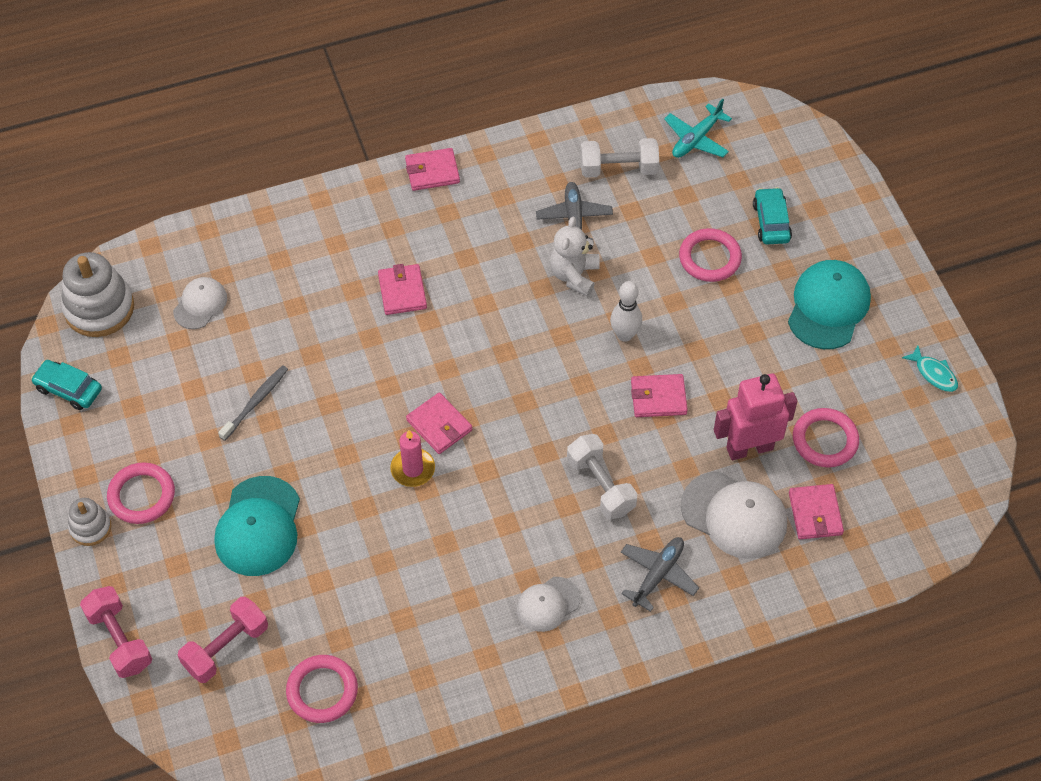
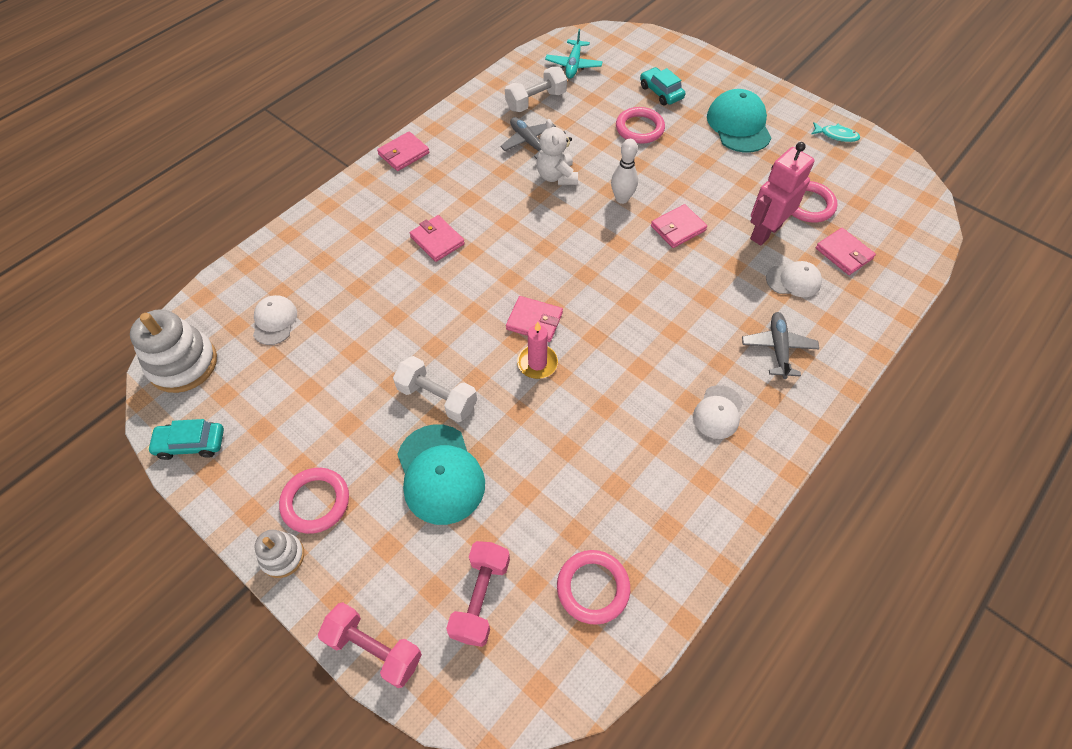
camera: 30 degrees left, 0 degrees up
(256, 402) = (371, 374): grey toothbrush -> none
(601, 485) = (686, 306): white dumbbell -> white dumbbell (437, 398)
(734, 515) = (793, 281): white cap -> white cap, size x0.59

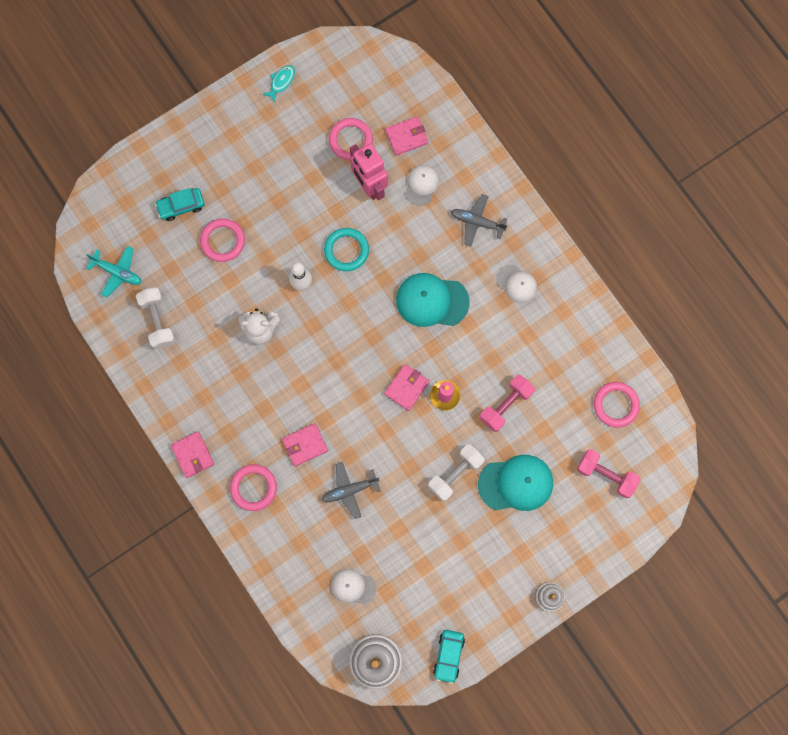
camera: 75 degrees left, 20 degrees up
(316, 502) = (516, 571): pink ring -> pink ring (253, 488)
(374, 649) = (621, 545): pink dumbbell -> pink dumbbell (506, 405)
(529, 142) = (211, 341): grey plane -> grey plane (349, 490)
(678, 228) = (346, 250): pink wallet -> turquoise ring
(738, 125) = (244, 156): turquoise cap -> turquoise cap (432, 301)

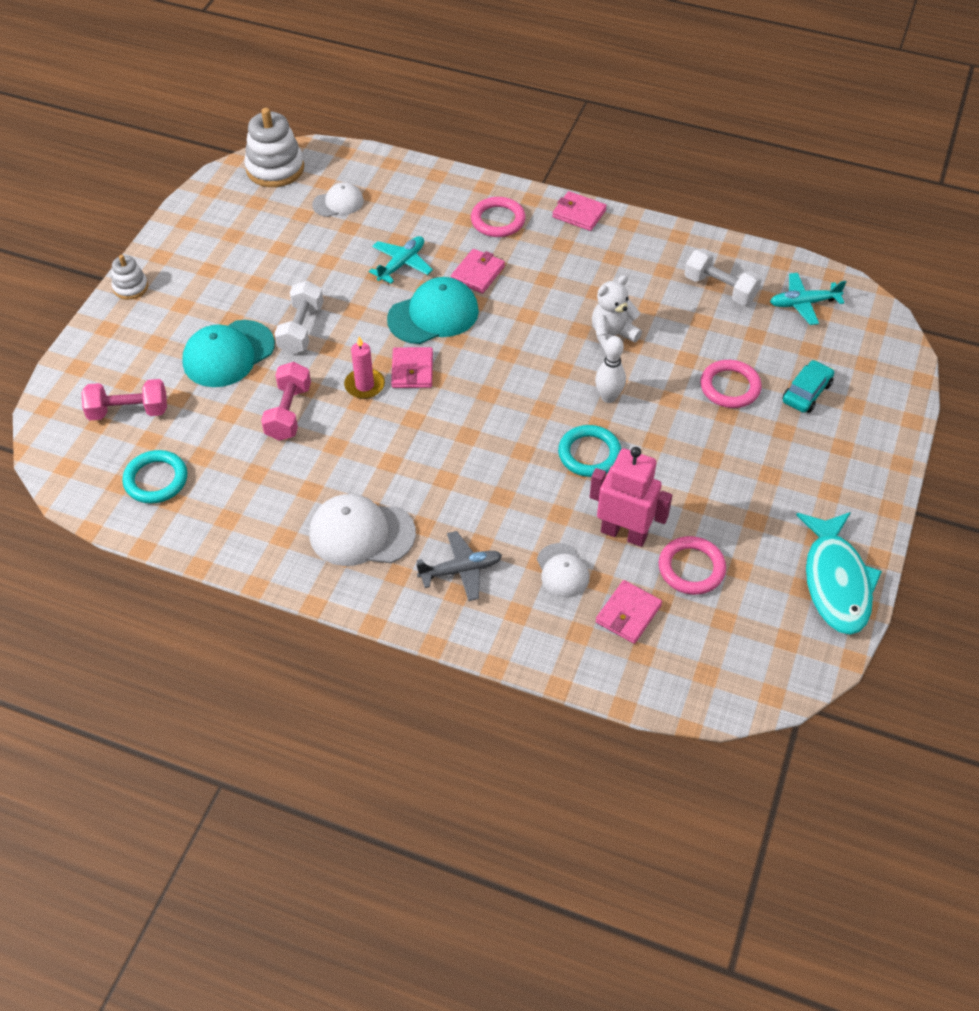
camera: 145 degrees right, 25 degrees down
(281, 82) = (836, 582): turquoise fish -> turquoise fish, size x2.26
(349, 490) = (402, 264): grey plane -> turquoise plane
(432, 301) = (449, 461): turquoise cap -> turquoise cap (433, 315)
(448, 655) = (206, 202): turquoise car -> none
(516, 284) = (361, 533): white cap -> white cap, size x1.69
(615, 405) = (156, 480): pink ring -> turquoise ring

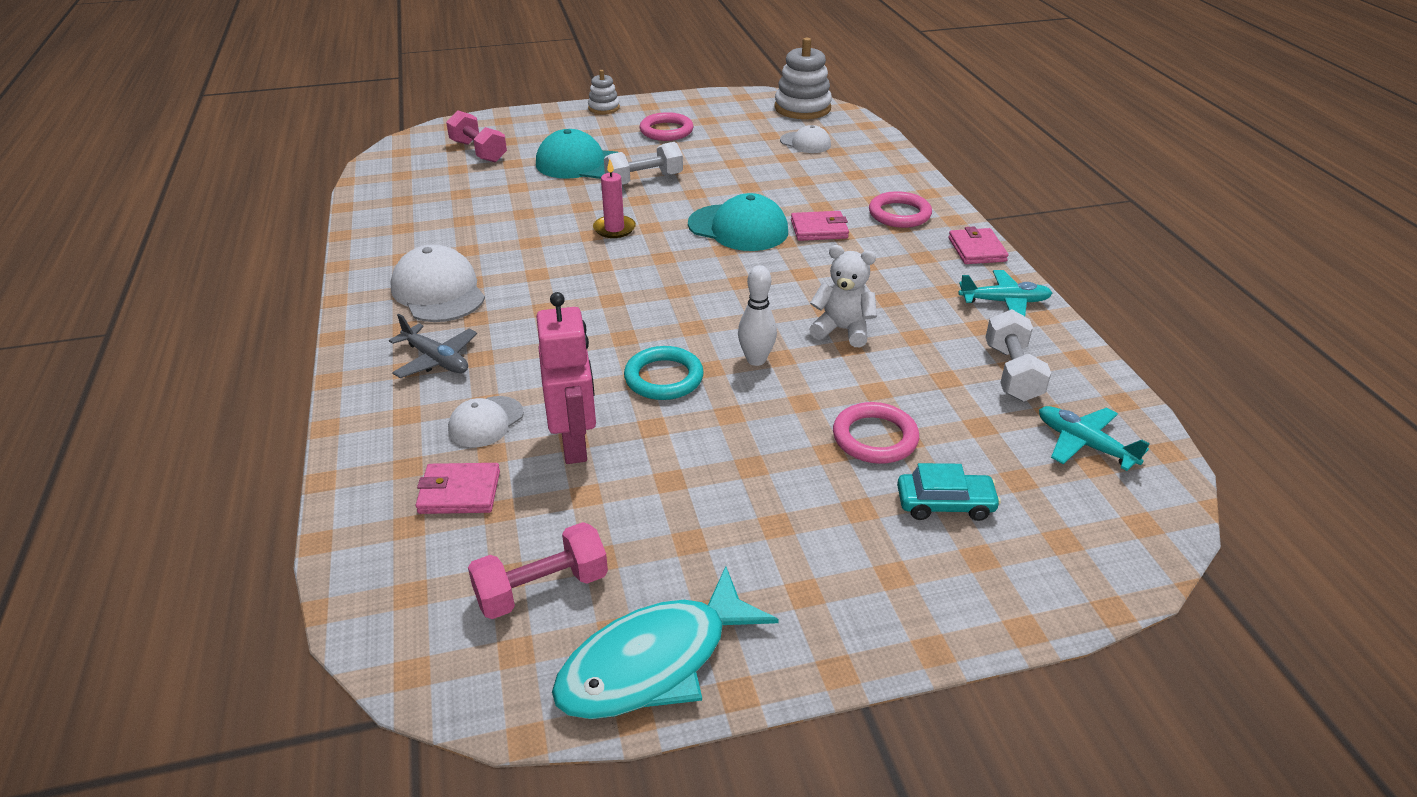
camera: 55 degrees right, 15 degrees down
(156, 480) = (418, 186): turquoise ring -> none
(288, 412) = (545, 209): pink dumbbell -> pink dumbbell (542, 589)
(402, 264) = (778, 192): turquoise plane -> turquoise plane (1005, 302)
(412, 370) = (659, 243): pink wallet -> none
(691, 568) = (566, 515): pink ring -> pink ring (666, 131)

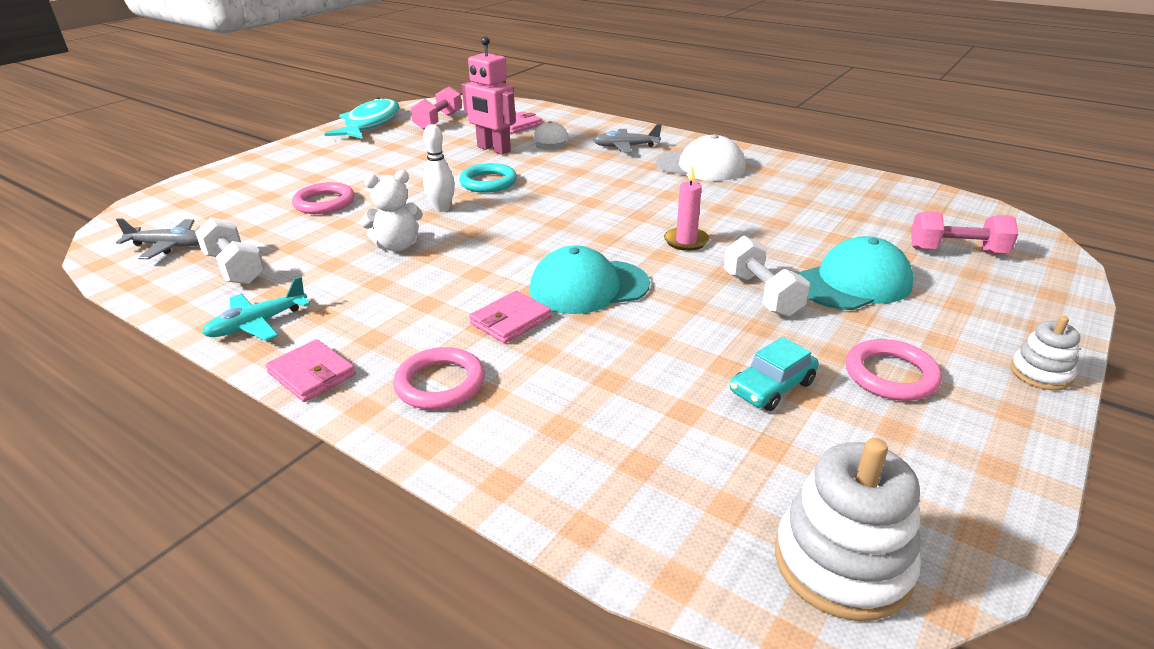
camera: 140 degrees right, 5 degrees down
(644, 180) = (761, 294): white dumbbell -> white dumbbell turned 45 degrees counterclockwise
(805, 143) = (702, 458): white cap -> none
(945, 504) = (263, 193): turquoise car -> turquoise car (772, 387)
(1084, 444) = (169, 246): turquoise plane -> grey plane

